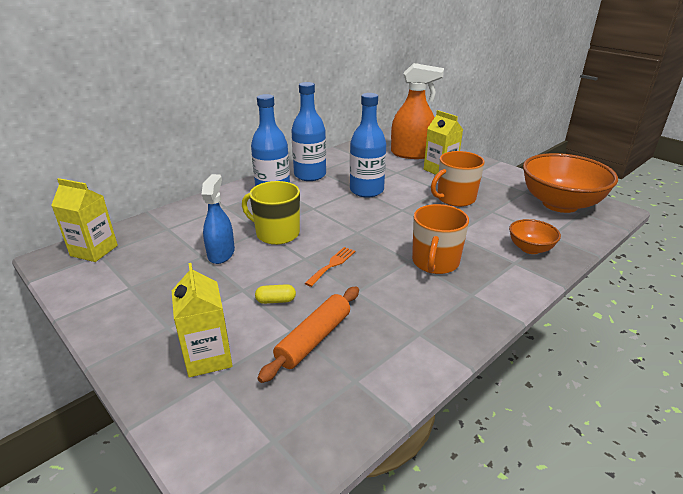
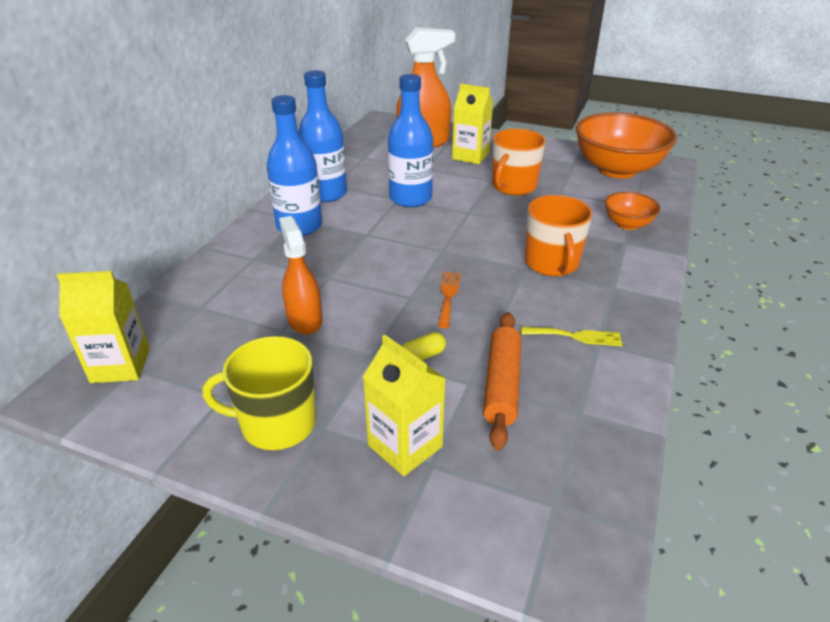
camera: 25 degrees left, 5 degrees up
(221, 254) = (304, 320): blue spray bottle -> orange spray bottle
(276, 233) = (351, 277): yellow mug -> yellow mug (276, 423)
(405, 322) = (576, 336): none -> yellow fork

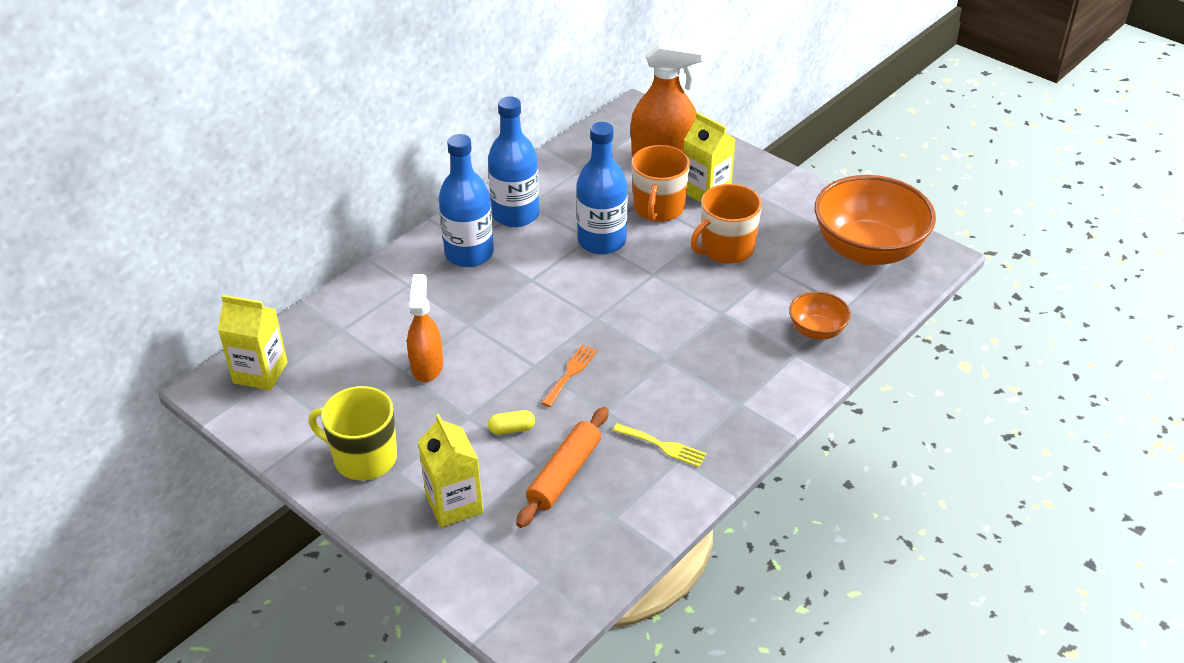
camera: 20 degrees right, 5 degrees up
(552, 263) = (697, 360): orange mug -> orange mug (658, 208)

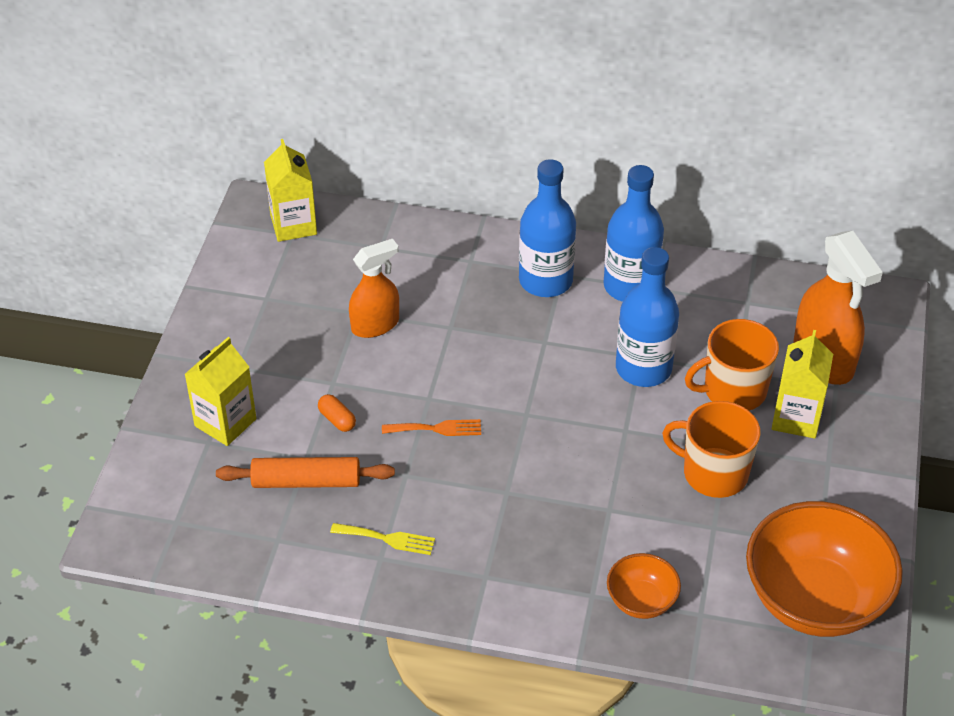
camera: 60 degrees right, 5 degrees up
(363, 458) = (240, 339): yellow mug -> none
(512, 429) = (337, 419): yellow capsule -> orange capsule
(663, 446) = (387, 539): yellow fork -> yellow fork turned 75 degrees counterclockwise

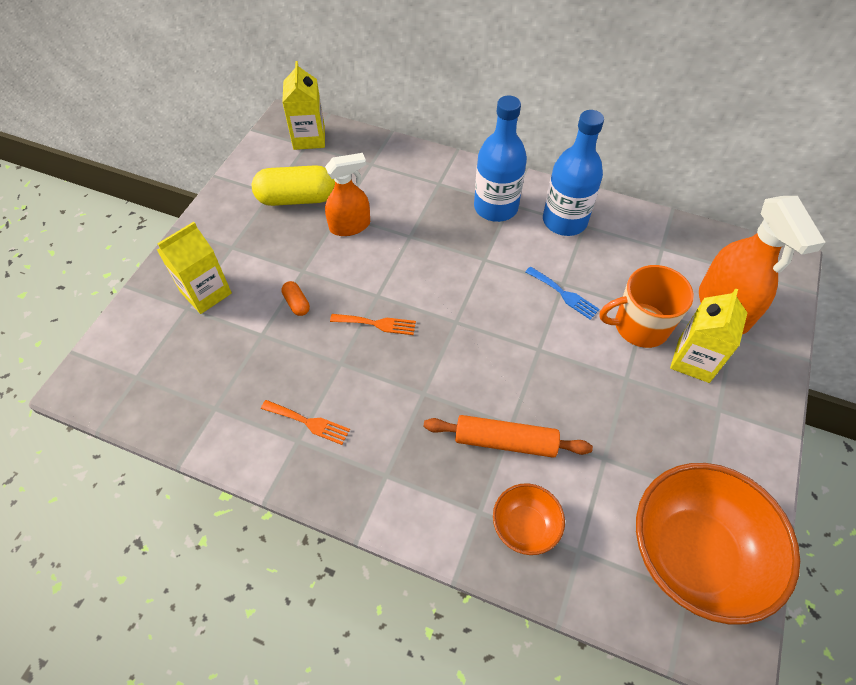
camera: 10 degrees right, 10 degrees up
(301, 301) = (297, 198): none -> yellow capsule
(306, 481) = (255, 356): orange rolling pin -> orange rolling pin (505, 441)
(387, 539) = (309, 422): yellow fork -> orange fork
(643, 368) = (564, 294): blue bottle -> blue fork
(713, 473) = (611, 403): orange mug -> none

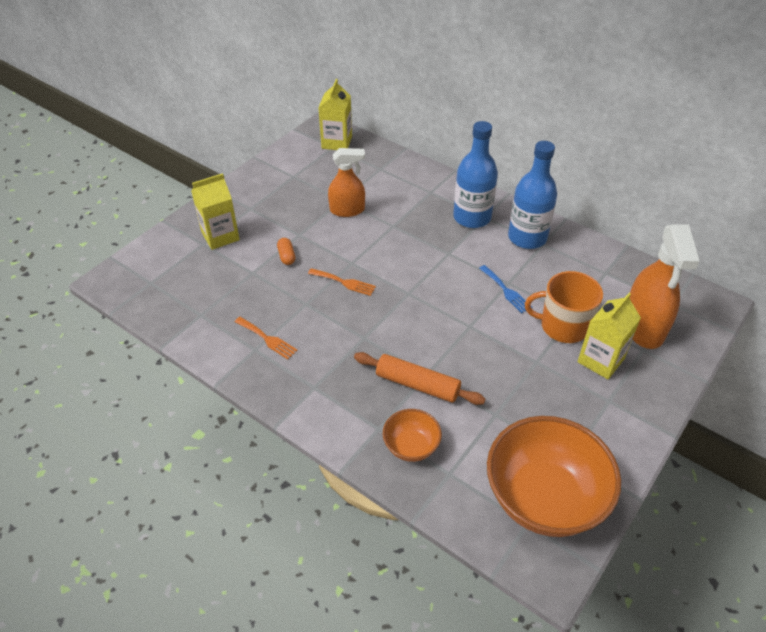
camera: 15 degrees right, 10 degrees down
(297, 198) = (312, 183): yellow capsule -> none

